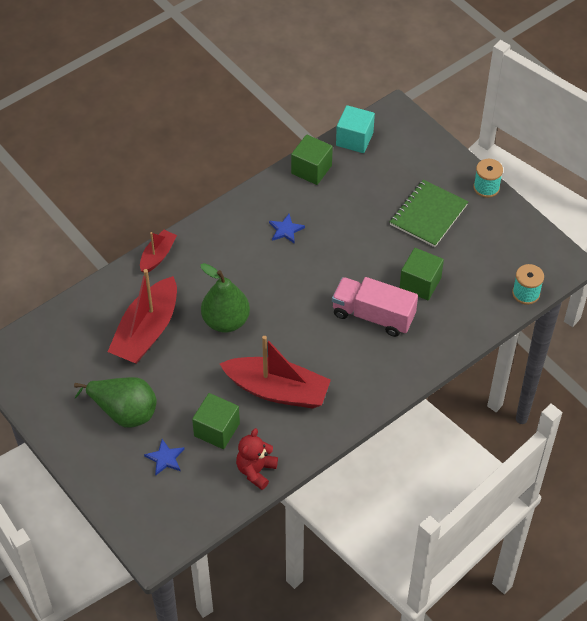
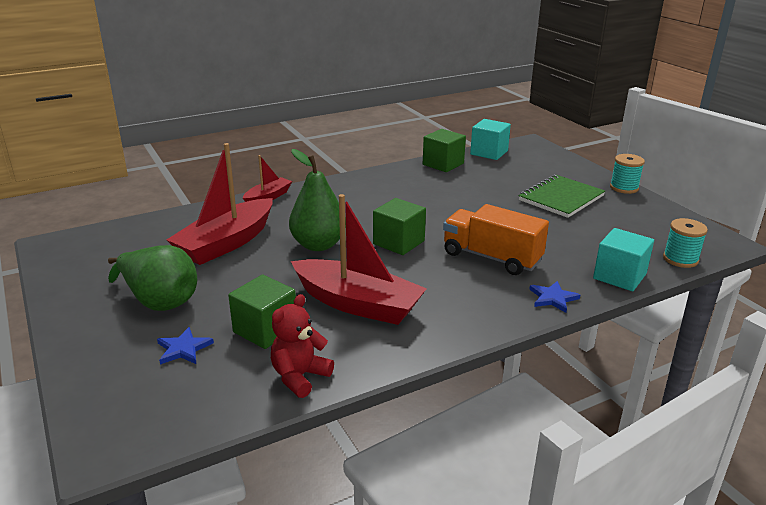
camera: 10 degrees right, 25 degrees down
(285, 230) = (406, 194): blue star -> blue star (553, 298)
(373, 315) = (491, 257): pink truck -> orange truck
(420, 283) = (550, 240): green cube -> green cube (398, 242)
(476, 324) = (619, 276): none -> turquoise cube

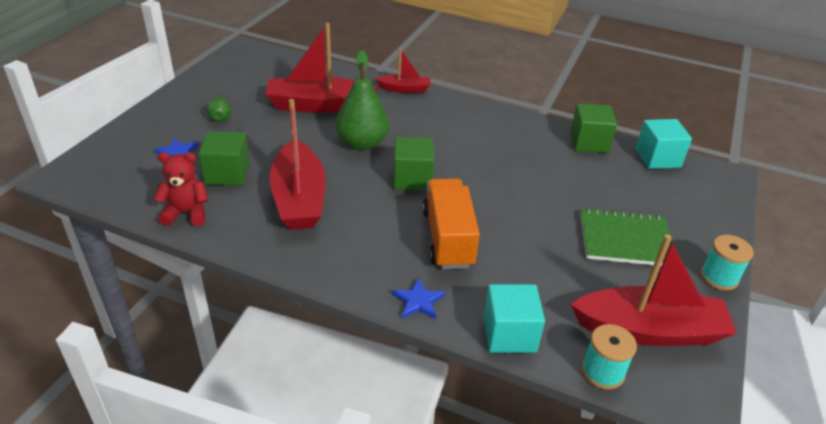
camera: 50 degrees right, 10 degrees up
(159, 301) = (221, 117): green pear -> green pear, size x0.47
(653, 228) = (649, 330): none -> red boat

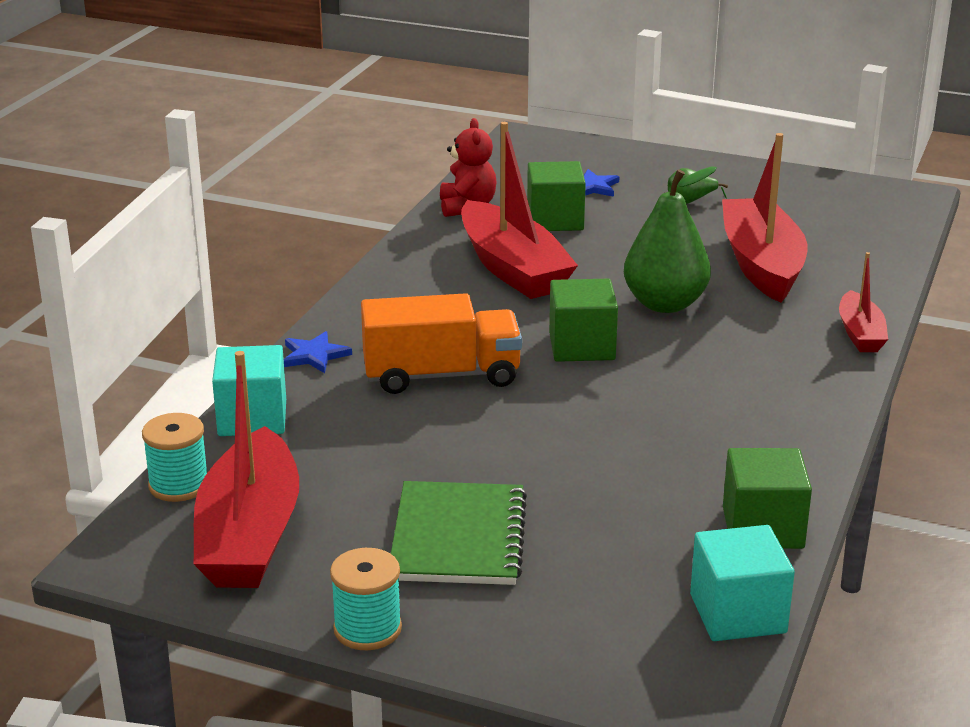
camera: 90 degrees right, 10 degrees down
(299, 198) = (512, 268): red boat -> red boat turned 105 degrees counterclockwise

